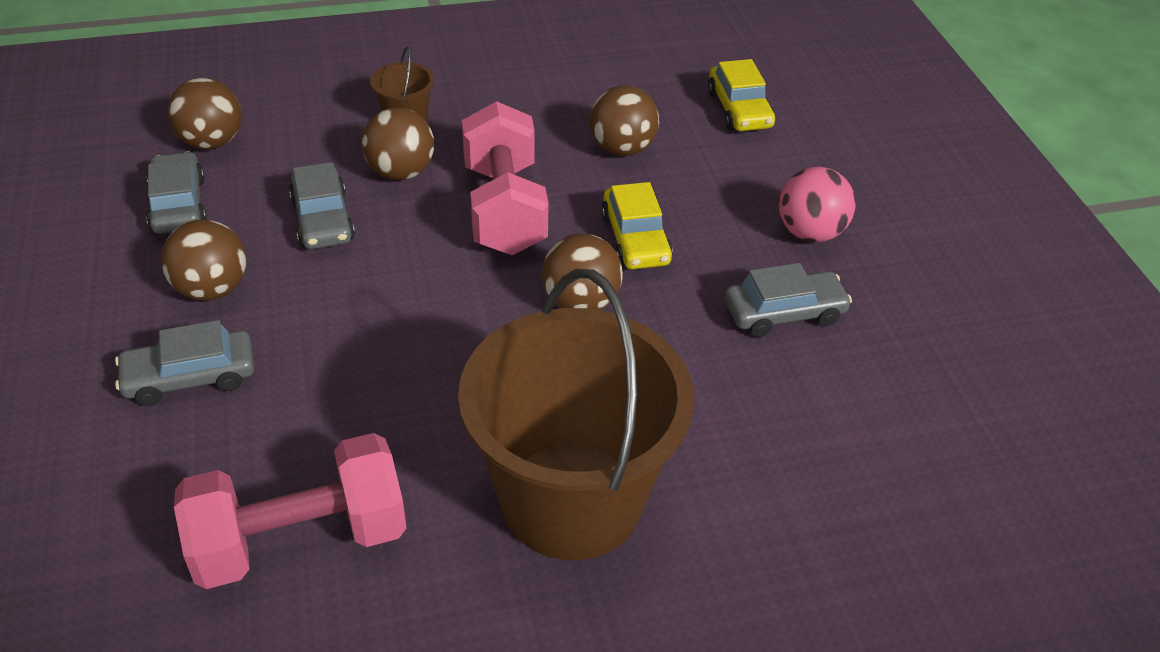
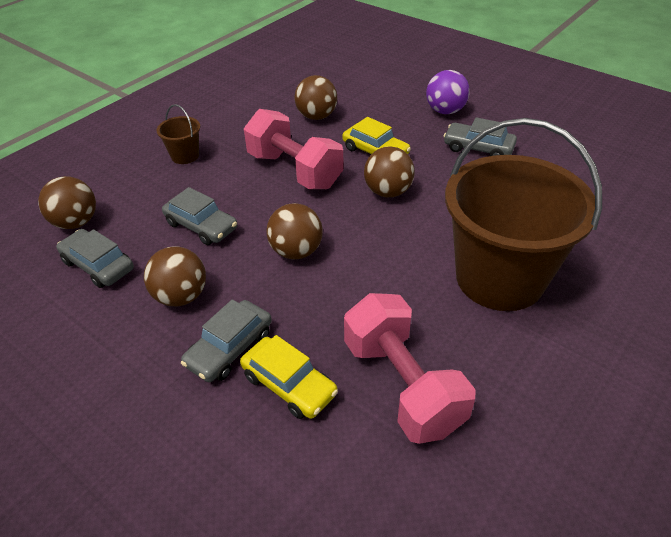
camera: 35 degrees left, 0 degrees up
(300, 540) = (402, 385): pink dumbbell -> pink dumbbell turned 60 degrees counterclockwise
(401, 172) = (215, 181): brown ball -> brown ball (296, 251)
(739, 109) = (348, 75): yellow car -> yellow car (289, 385)
(784, 313) = (478, 148): grey car -> grey car turned 105 degrees counterclockwise
(810, 233) = (445, 111): pink ball -> purple ball

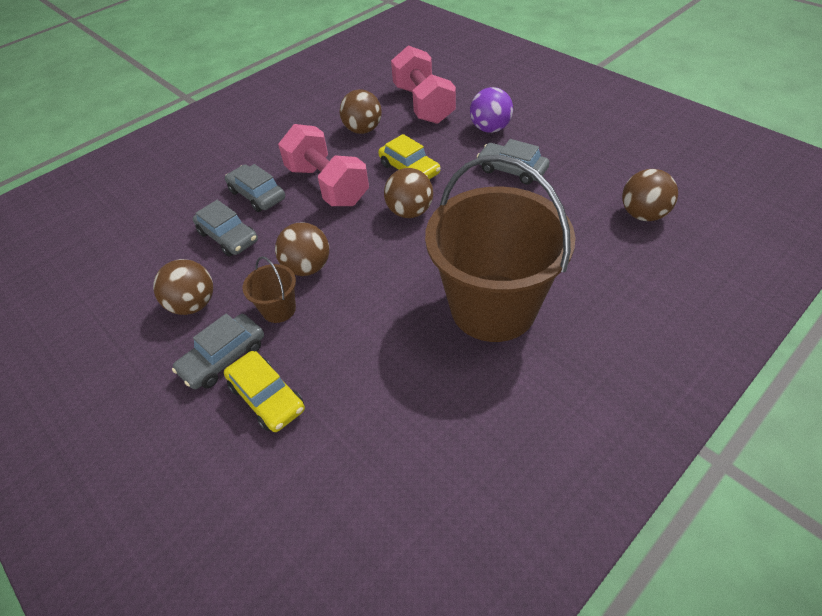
camera: 10 degrees right, 5 degrees up
(76, 222) = (120, 227): brown ball -> brown ball (643, 214)
(98, 265) = (129, 269): grey car -> grey car (257, 195)
(185, 156) = (231, 165): brown bucket -> brown bucket (279, 309)
(402, 385) = (369, 407): pink dumbbell -> pink dumbbell (423, 104)

